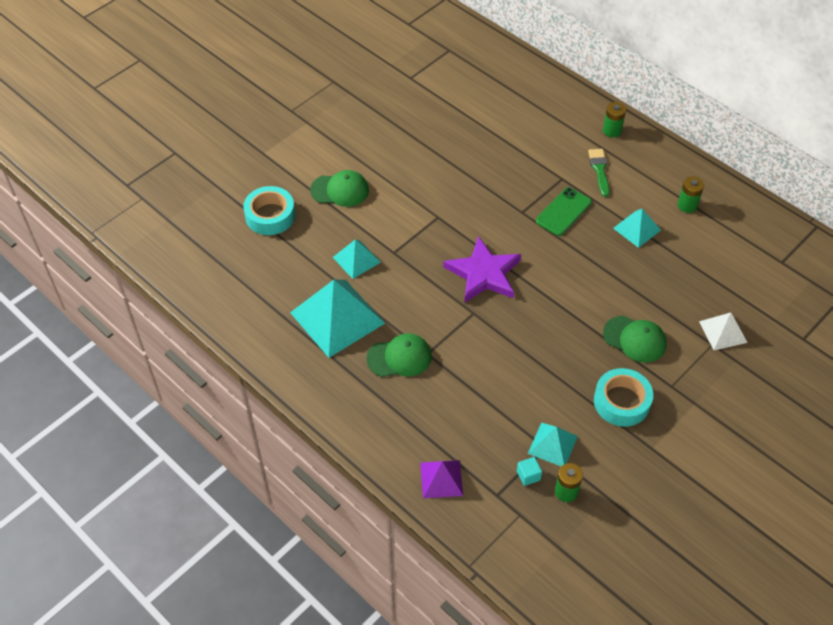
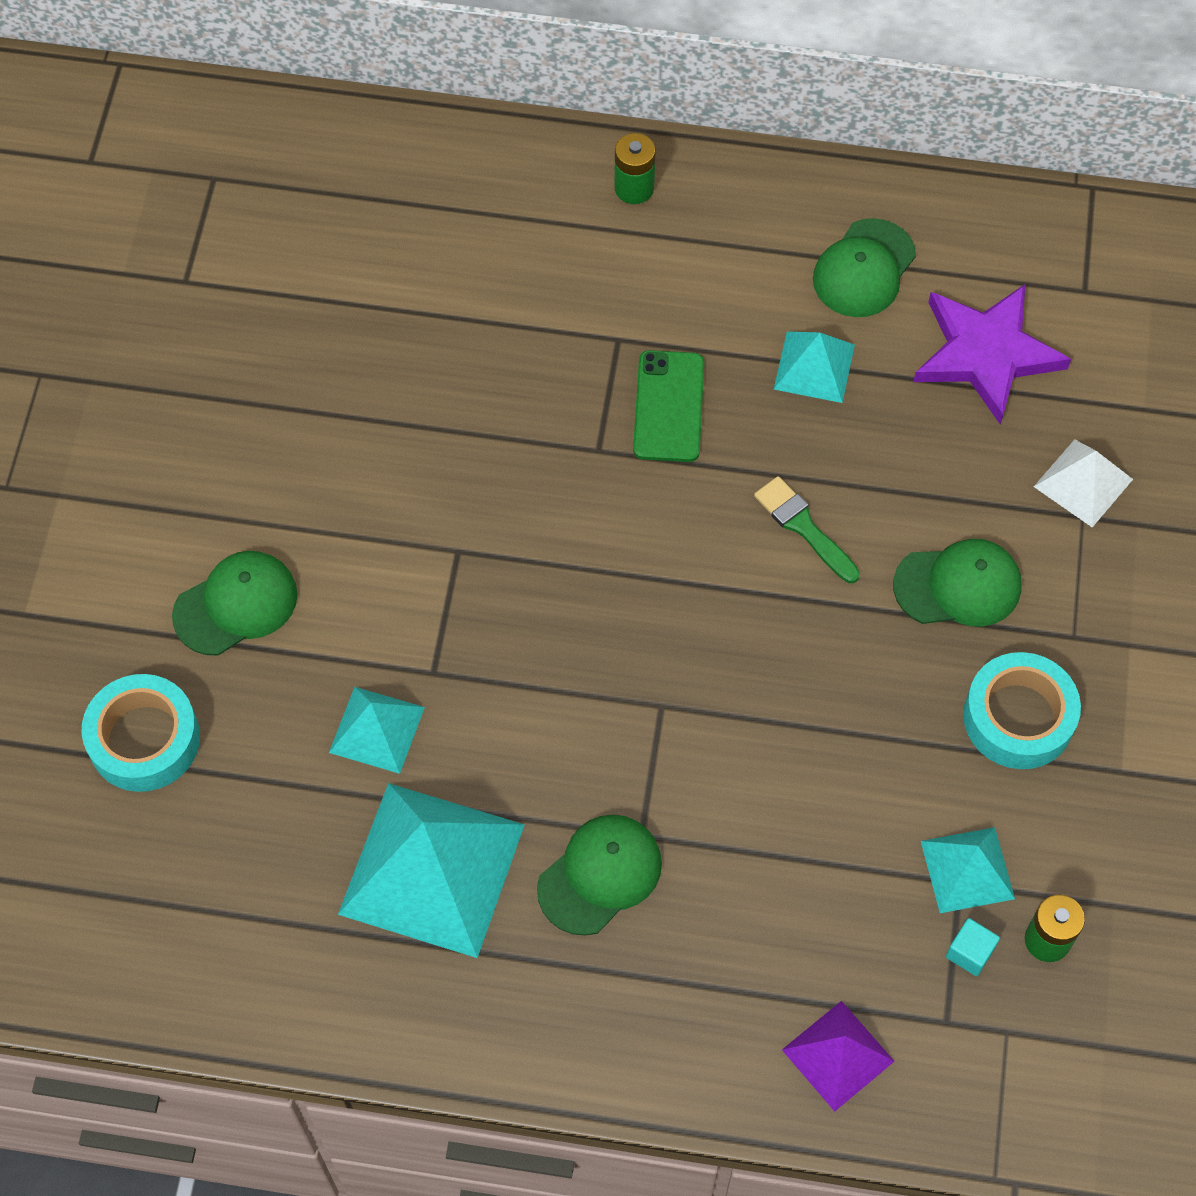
camera: 35 degrees left, 10 degrees up
(484, 273) = (622, 616): purple star -> purple star (986, 353)
(599, 170) = (670, 283): green brush -> green brush (803, 527)
(687, 205) = (863, 269): green battery -> green cap

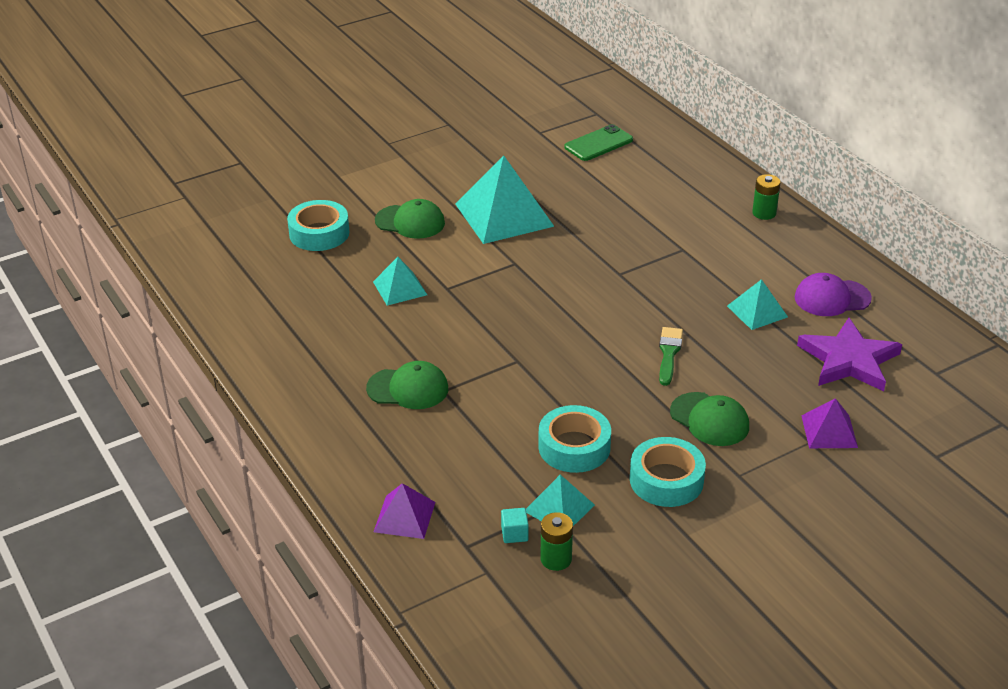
camera: 50 degrees right, 25 degrees down
(431, 868) = (352, 338): turquoise pyramid -> turquoise pyramid (504, 215)
(669, 406) = (671, 281): green phone -> green phone (598, 143)
(863, 269) = (832, 298): green cap -> purple cap
(878, 769) = (574, 447): none -> turquoise tape
(1083, 482) = (829, 431): white pyramid -> purple pyramid

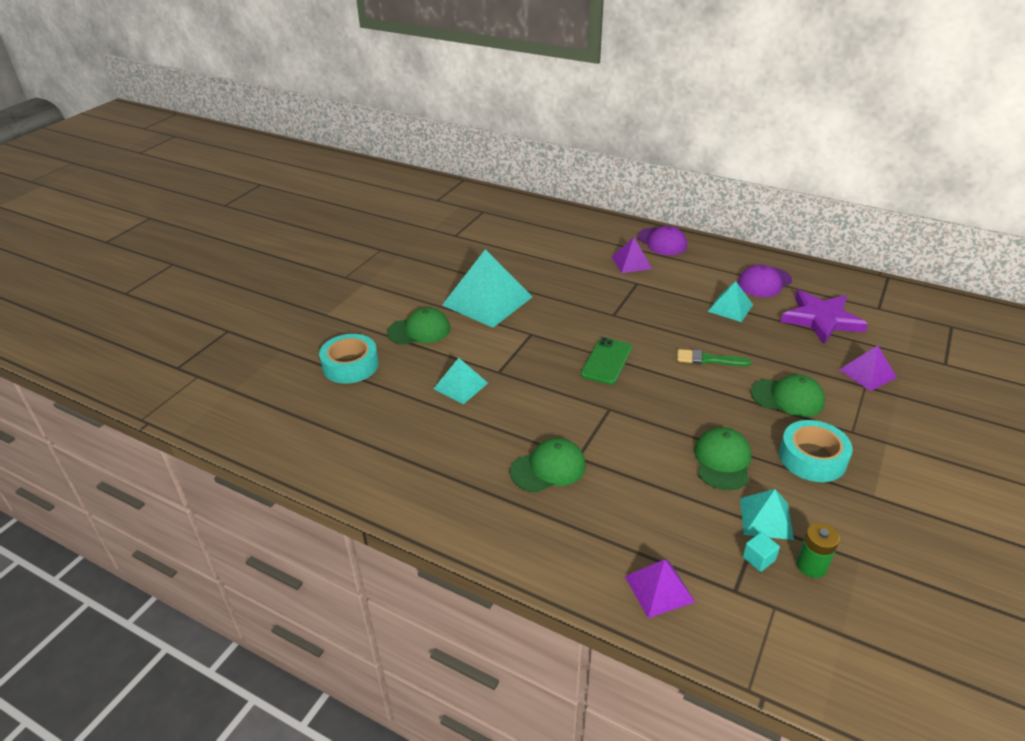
camera: 30 degrees left, 0 degrees up
(574, 447) = (722, 461): turquoise tape -> green cap
(598, 143) = (505, 230): green phone -> green phone (606, 361)
(669, 353) = (708, 359): green brush -> green brush turned 60 degrees counterclockwise
(701, 225) = (631, 262): none -> purple pyramid
(764, 213) = (662, 242): green battery -> purple cap

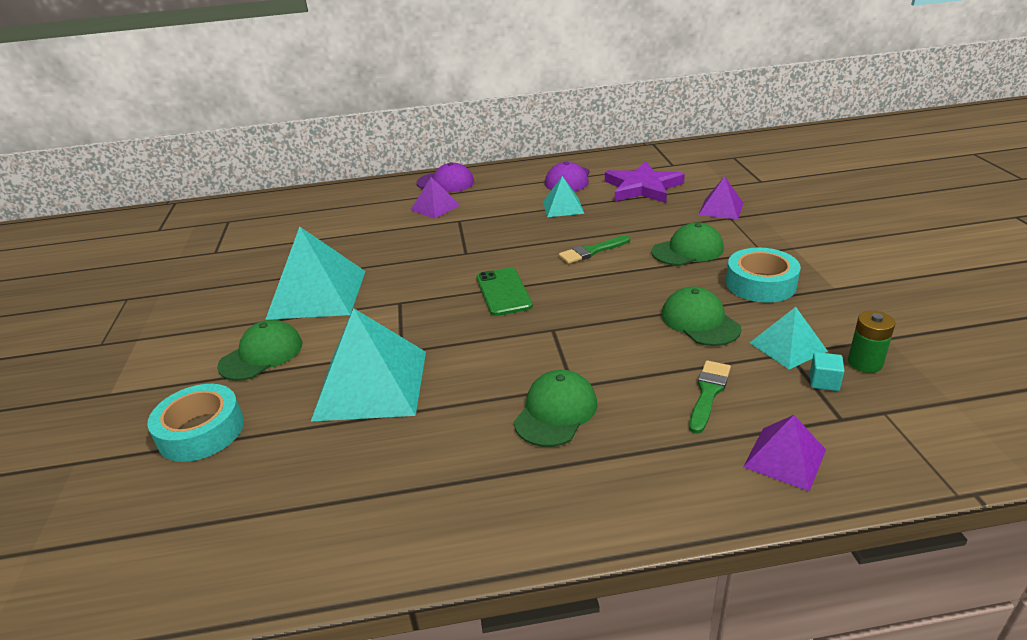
camera: 35 degrees left, 5 degrees down
(460, 386) = (371, 384): turquoise pyramid -> turquoise pyramid, size x1.90
(662, 515) = (708, 393): none -> green brush

